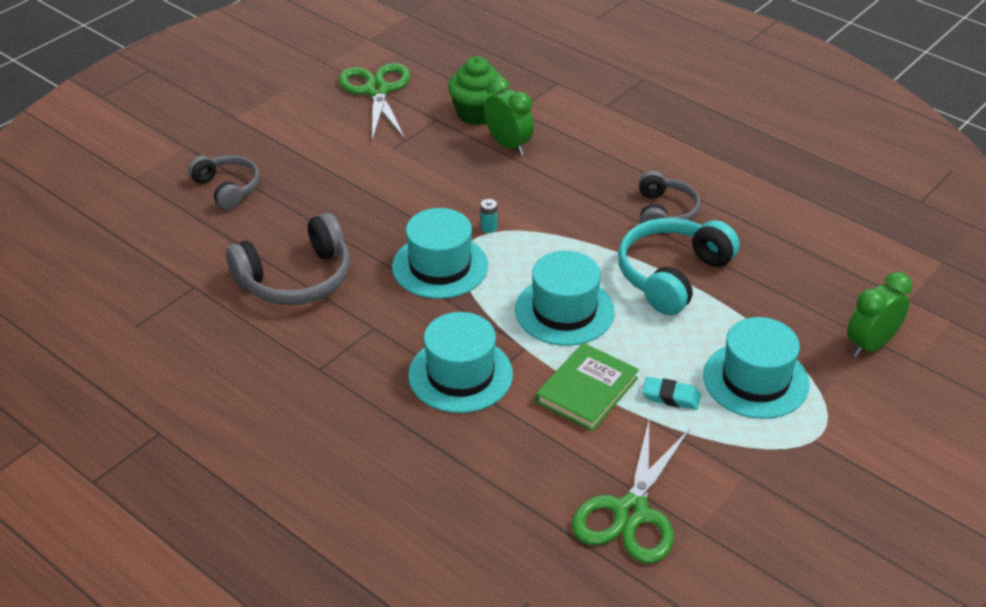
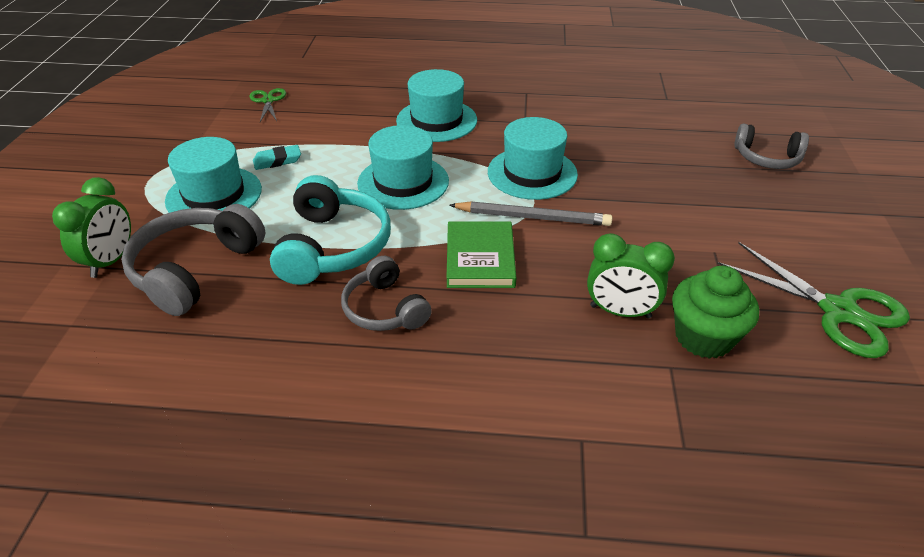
camera: 145 degrees right, 0 degrees up
(296, 278) = (616, 126): grey headphones -> grey headphones (195, 269)
(488, 228) = (532, 217): turquoise battery -> grey pencil
(587, 390) = (342, 143): green book -> green book (480, 258)
(631, 512) = (268, 101): green scissors -> green scissors, size x0.53

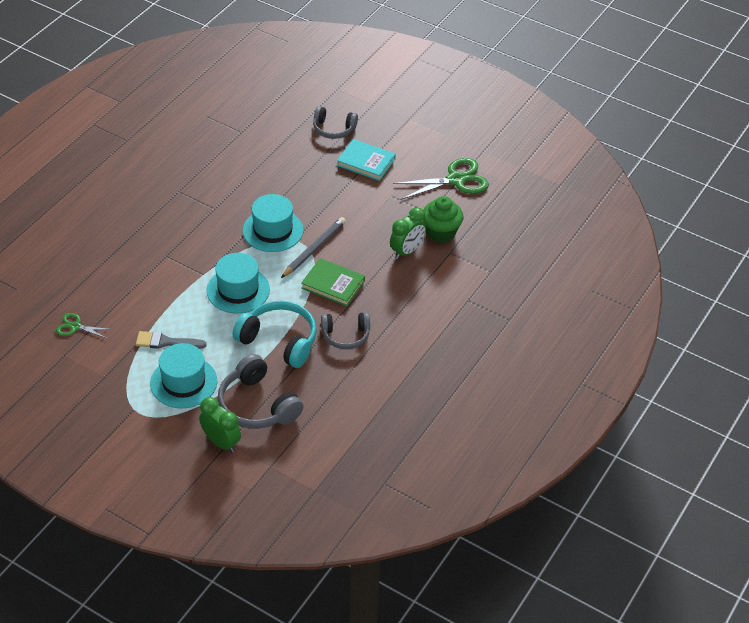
camera: 65 degrees left, 5 degrees up
(277, 161) = (166, 342): turquoise eraser -> grey brush
(436, 120) = (178, 248): turquoise hat -> none
(747, 205) = (366, 162): none -> turquoise book
(767, 158) = (333, 129): grey headphones -> grey headphones turned 60 degrees clockwise

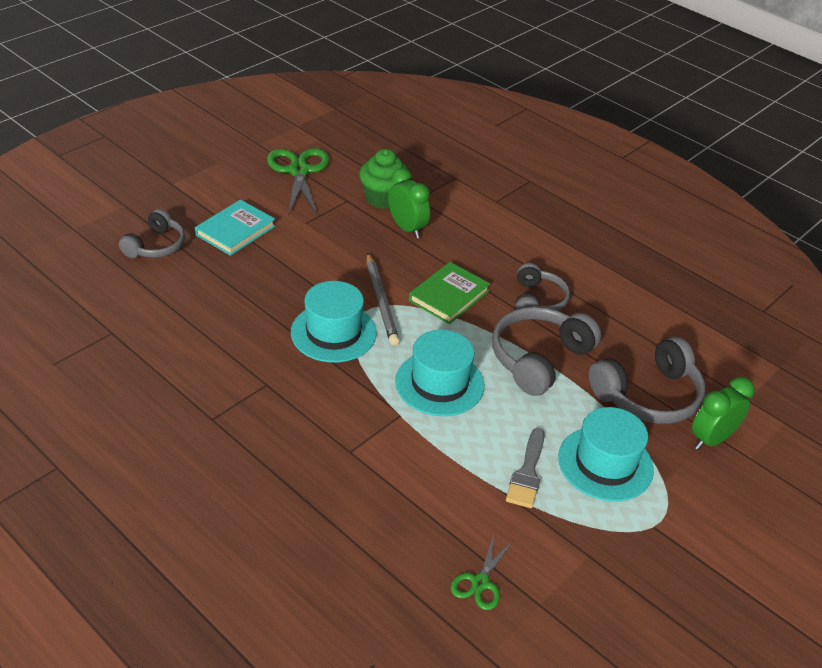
camera: 80 degrees left, 5 degrees down
(279, 341) = (539, 359): turquoise headphones -> grey headphones
(314, 249) = (381, 301): grey pencil -> grey pencil turned 150 degrees counterclockwise

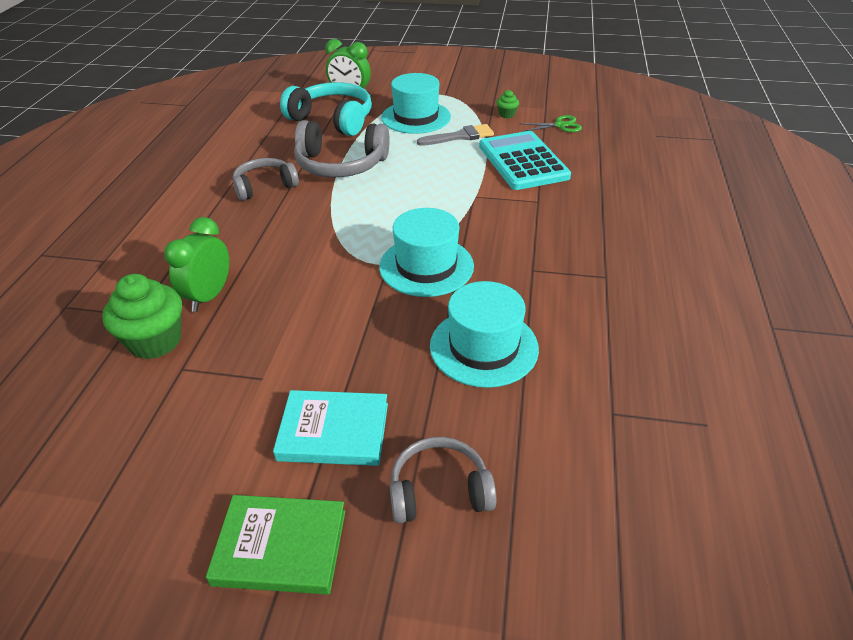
camera: 120 degrees left, 0 degrees up
(299, 171) = (133, 455): green scissors -> none
(381, 301) = (352, 260): grey pencil -> none
(429, 489) = (523, 161): none -> turquoise calculator
(439, 383) = (421, 193): turquoise hat -> turquoise hat (484, 347)
(449, 296) = (304, 228): green book -> green book (280, 547)
(550, 550) = (506, 114): none -> green cupcake
(648, 395) = (332, 120): grey headphones -> turquoise headphones

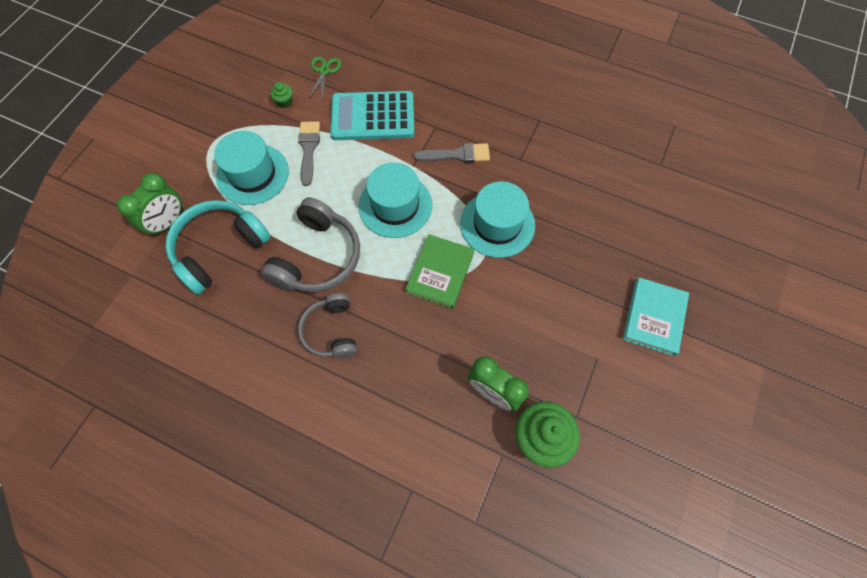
camera: 75 degrees left, 25 degrees up
(280, 547) = (736, 360): green book -> green book (440, 273)
(439, 491) = (706, 268): grey headphones -> none
(484, 347) = (593, 212): turquoise hat -> turquoise hat (395, 205)
(508, 222) = (457, 155): none -> grey brush

